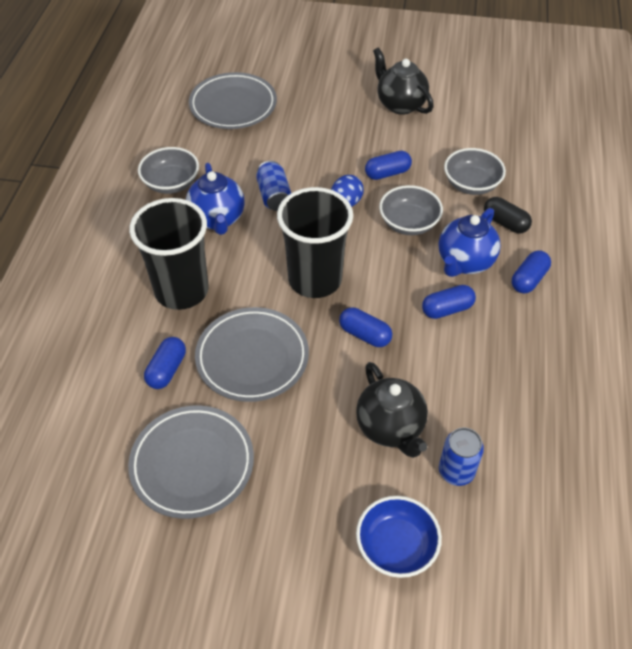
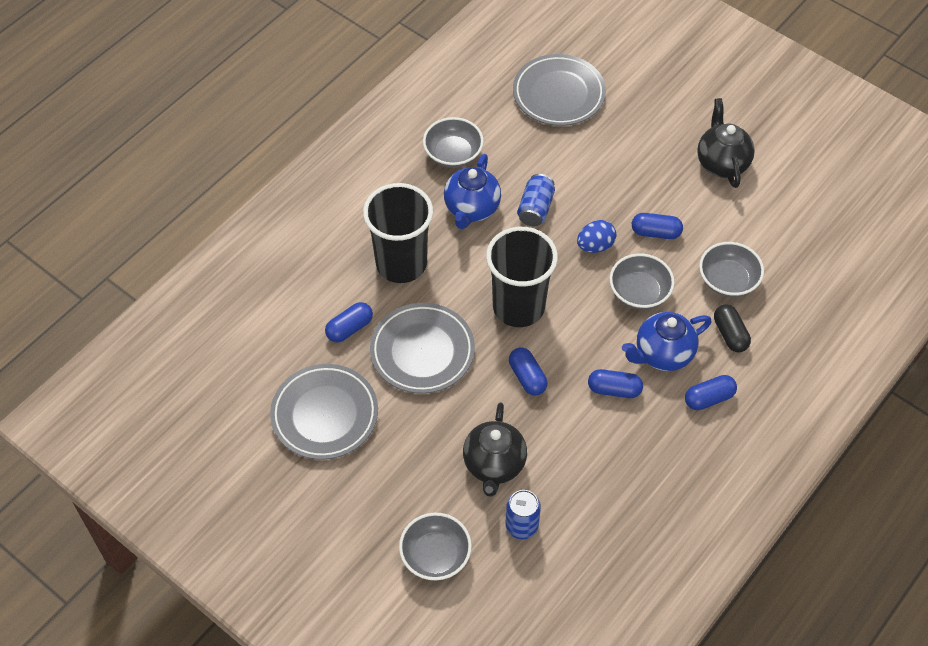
camera: 30 degrees right, 5 degrees up
(396, 546) = (435, 555): blue bowl -> grey bowl

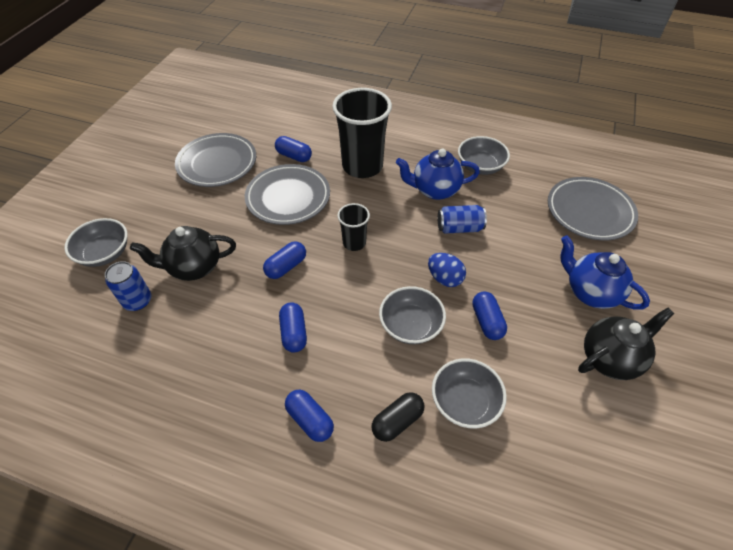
camera: 70 degrees right, 5 degrees down
(518, 307) = (354, 243): black cup -> black cup, size x0.51
(662, 354) = (348, 363): blue teapot -> blue teapot (590, 292)

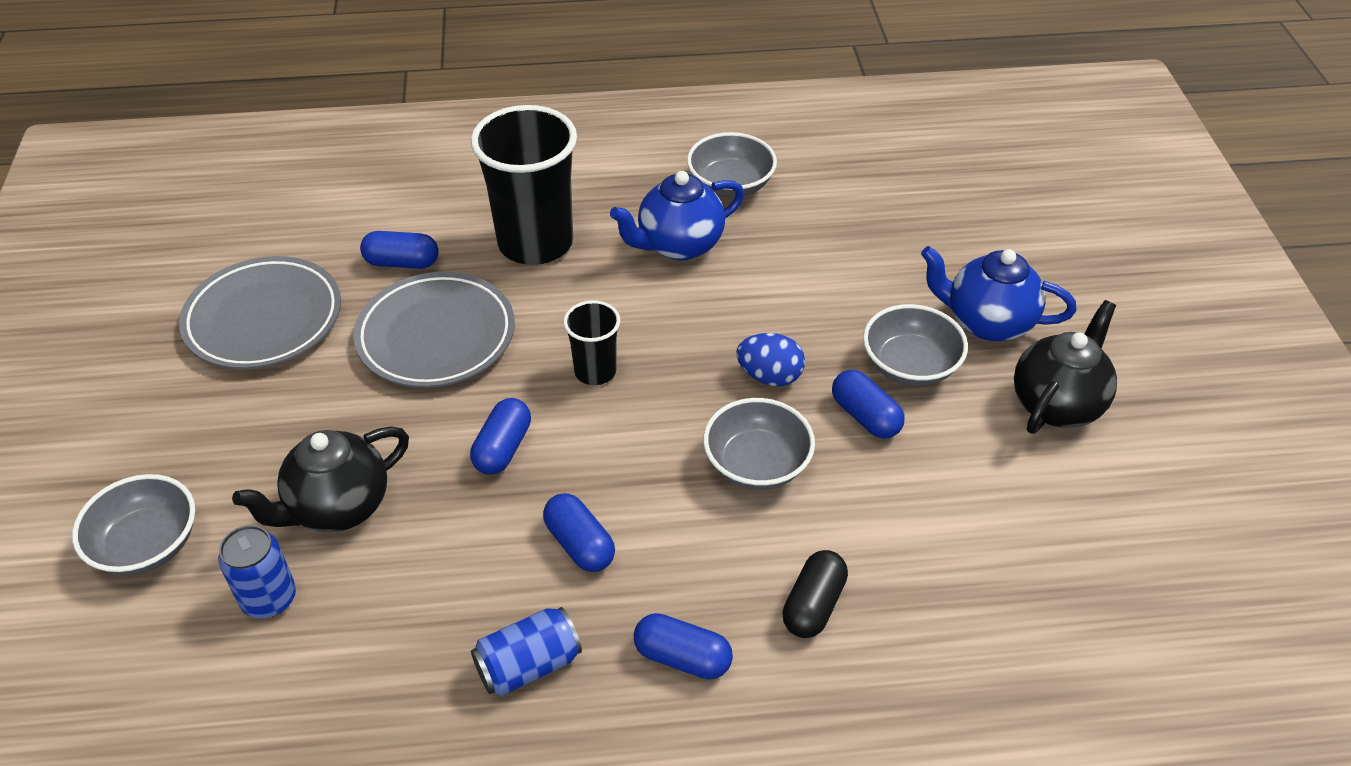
camera: 25 degrees left, 5 degrees down
(459, 228) = (750, 292): blue can -> blue can (528, 665)
(464, 402) = (893, 540): grey bowl -> grey bowl (910, 365)
(589, 212) = (929, 205): grey plate -> none

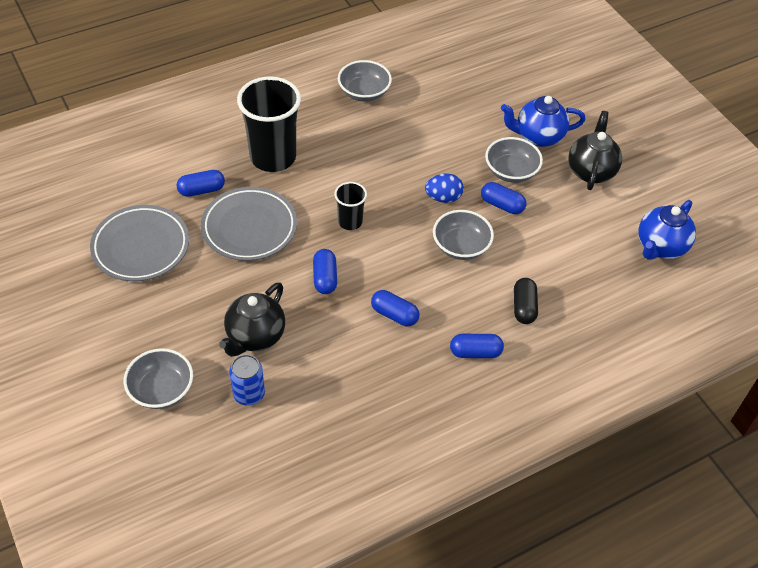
camera: 25 degrees left, 5 degrees up
(528, 665) = (403, 381): blue can -> none
(679, 245) = (355, 136): blue teapot -> blue teapot (660, 247)

